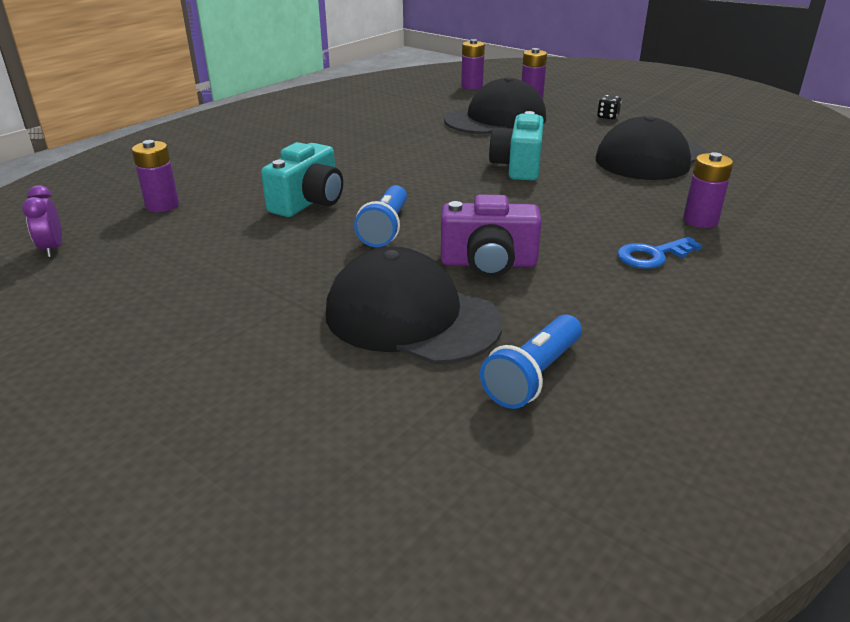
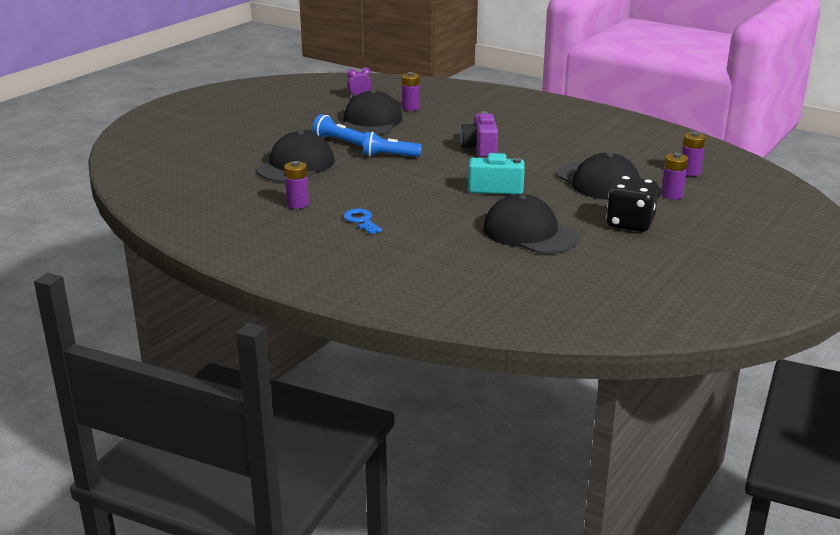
camera: 85 degrees right, 5 degrees down
(209, 240) = (371, 122): none -> black cap
(308, 202) = (421, 137): turquoise camera -> none
(488, 263) = (350, 180): purple camera -> purple camera (480, 148)
(533, 376) = (247, 188): blue flashlight -> blue flashlight (338, 141)
(607, 117) = (630, 223): black dice -> black dice, size x2.41
(700, 220) = (413, 239): purple battery -> purple battery (297, 204)

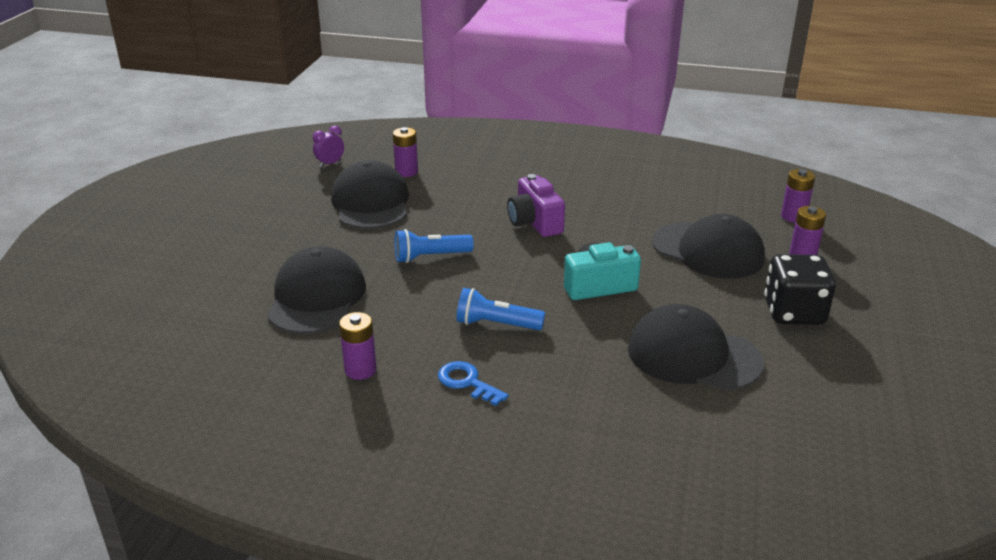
camera: 20 degrees left, 5 degrees up
(338, 141) = (348, 242): blue flashlight -> blue flashlight (496, 324)

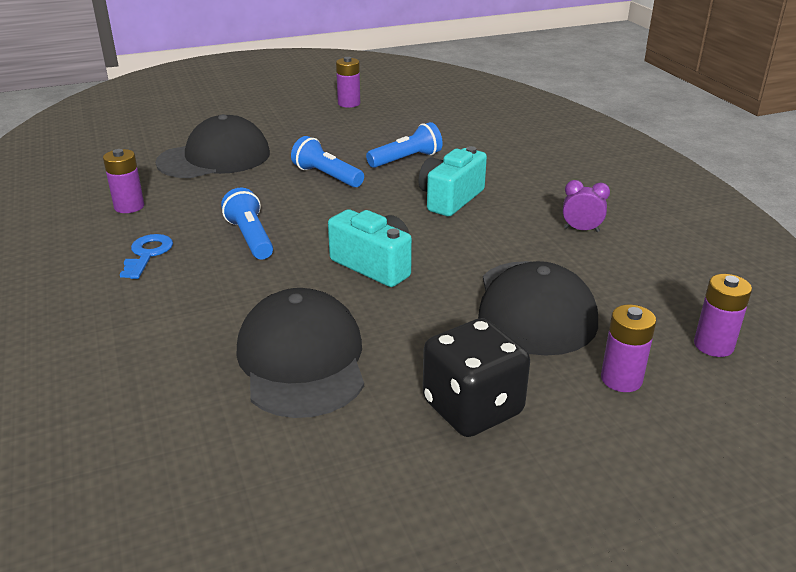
camera: 55 degrees right, 0 degrees up
(330, 164) = (419, 94): purple clock -> purple clock (581, 230)
(370, 203) = (381, 127): black cap -> none
(406, 172) = (453, 122): purple battery -> purple battery (349, 103)
(447, 214) = (406, 159): none -> blue flashlight
(534, 222) = (450, 199): purple camera -> turquoise camera

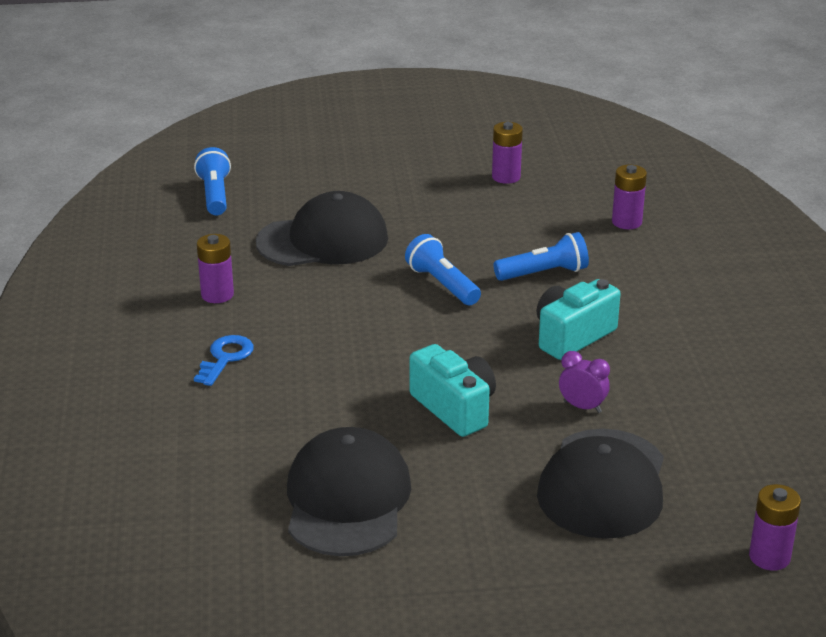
camera: 15 degrees right, 0 degrees up
(250, 237) = (335, 354): blue flashlight -> blue flashlight (215, 195)
(472, 408) = (491, 575): black dice -> none
(581, 230) = (704, 400): purple clock -> purple clock (582, 407)
(621, 379) = (651, 574): purple battery -> purple battery (626, 222)

